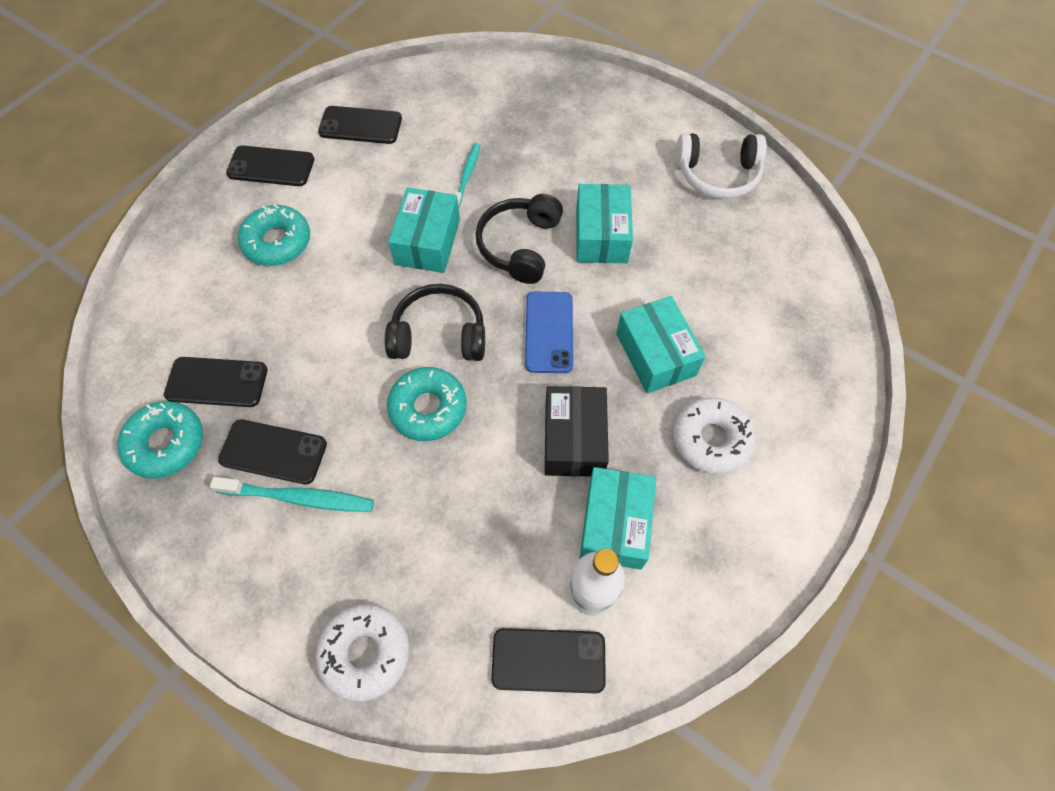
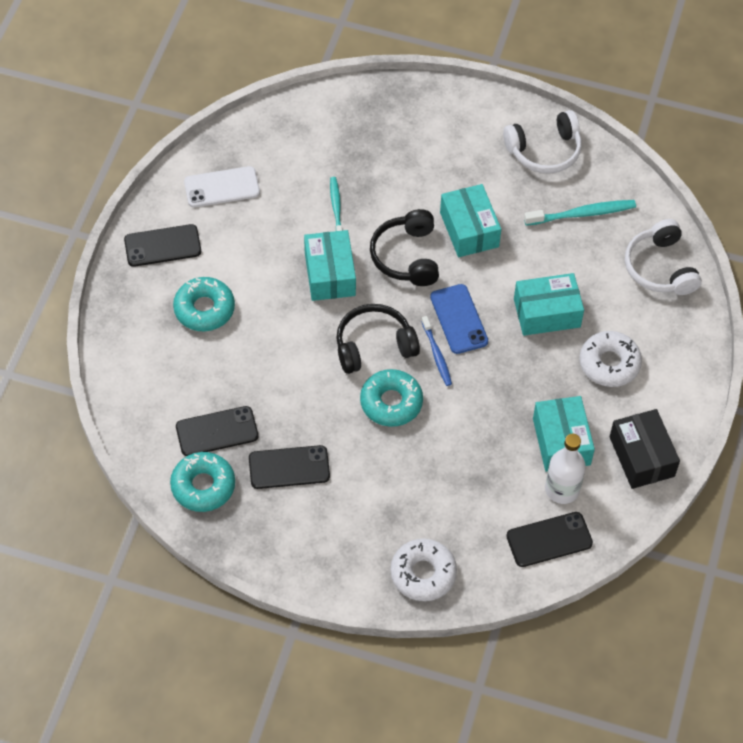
camera: 20 degrees left, 5 degrees down
(299, 498) = (325, 492): turquoise toothbrush -> turquoise toothbrush (582, 214)
(360, 125) = (222, 187): black phone -> white phone
(506, 366) = (437, 355): none -> blue toothbrush
(574, 439) = (509, 393): black box -> black box (641, 456)
(655, 354) = (547, 313): turquoise box -> turquoise box turned 60 degrees counterclockwise
(811, 339) = (660, 268): none -> white headphones

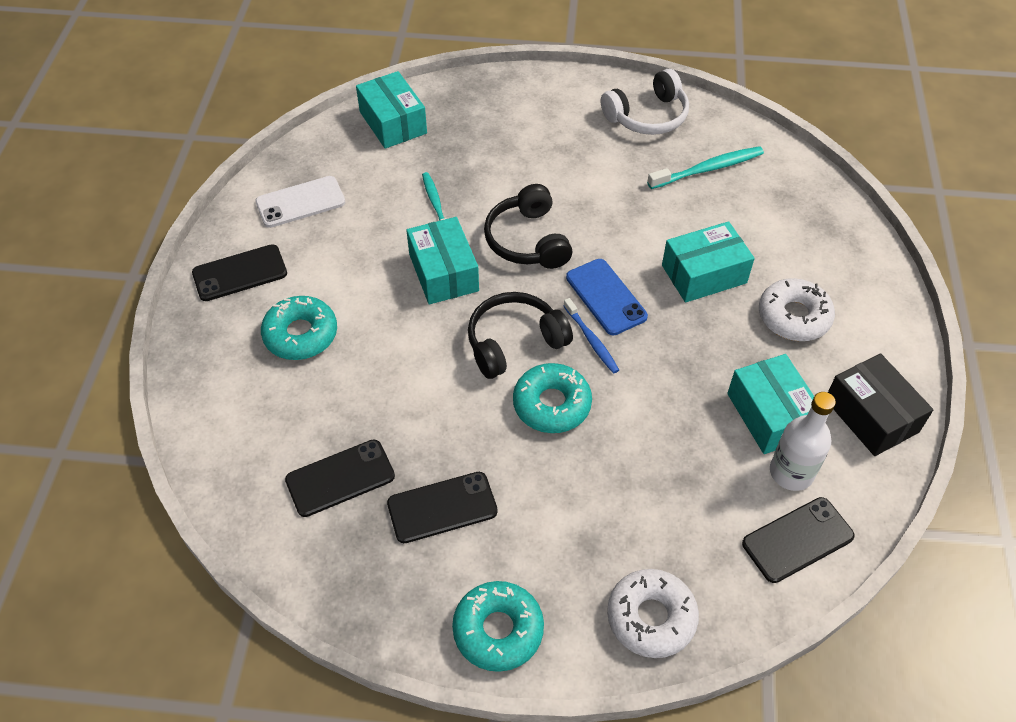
camera: 10 degrees left, 5 degrees down
(203, 486) = (333, 553): turquoise donut -> turquoise donut (498, 630)
(469, 229) = (590, 202): turquoise box -> turquoise box (393, 122)
(660, 268) = (811, 209): white headphones -> none

